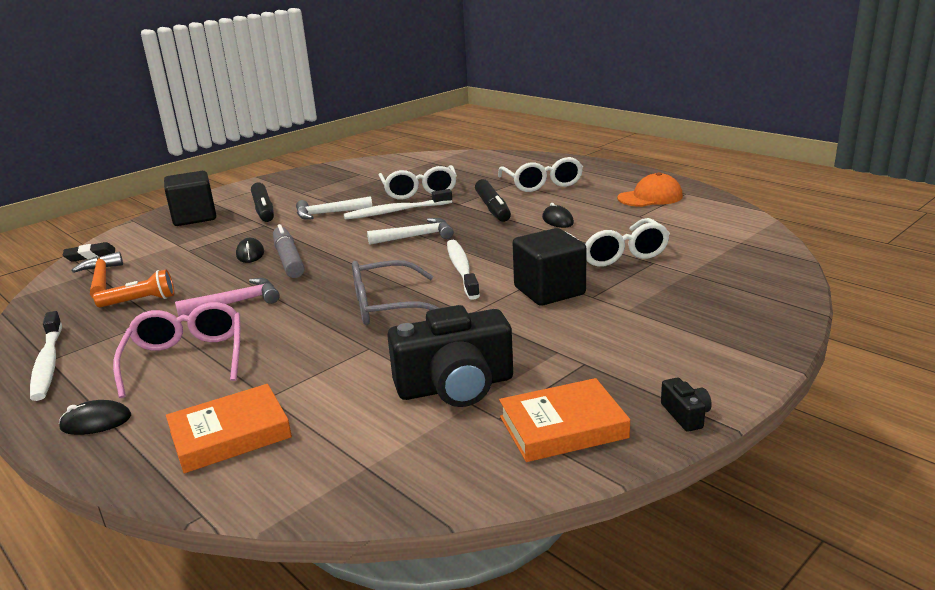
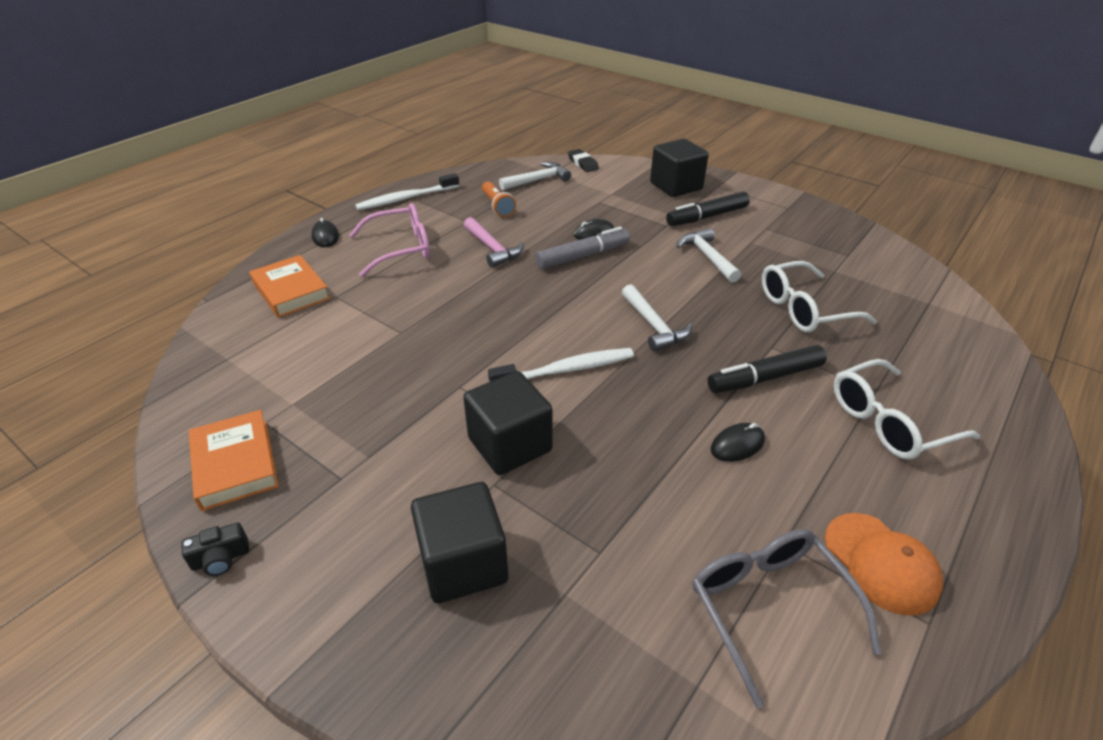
camera: 80 degrees right, 15 degrees up
(101, 279) = (538, 180): orange hammer -> white hammer
(387, 306) = (479, 330): grey glasses -> grey glasses (768, 607)
(396, 211) = (728, 301): white toothbrush -> none
(455, 386) = (322, 391): black camera -> none
(616, 254) = (626, 509): white glasses -> none
(671, 306) = (463, 563): none -> black cube

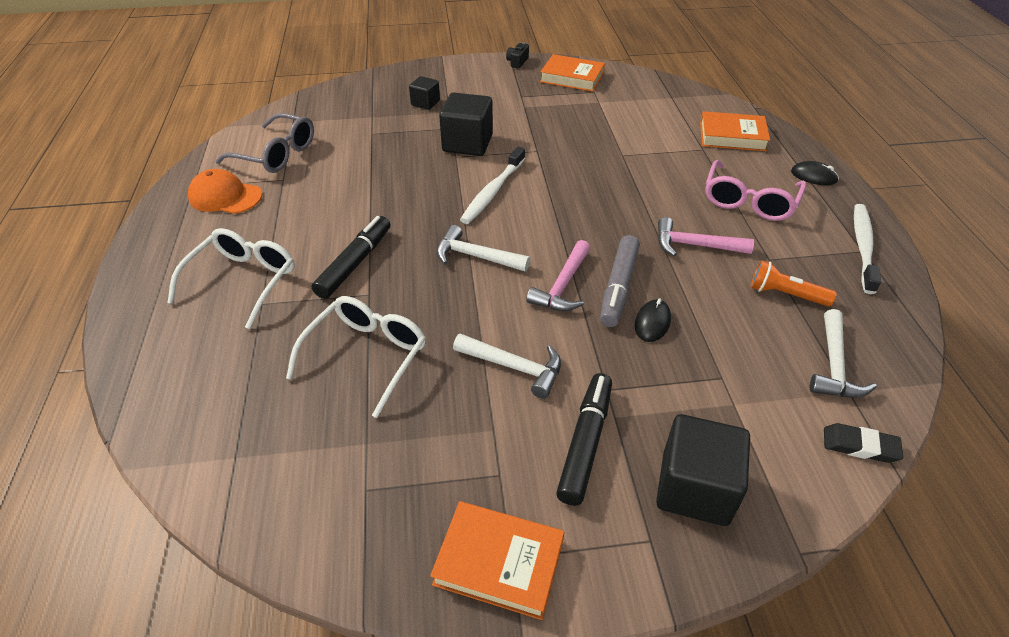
camera: 135 degrees right, 5 degrees up
(463, 563) = (425, 103): black cube -> black cube, size x0.56
(617, 275) = (562, 286): none -> pink hammer
(737, 445) = (341, 209): black mouse -> none
(795, 209) = (499, 562): none -> orange book

